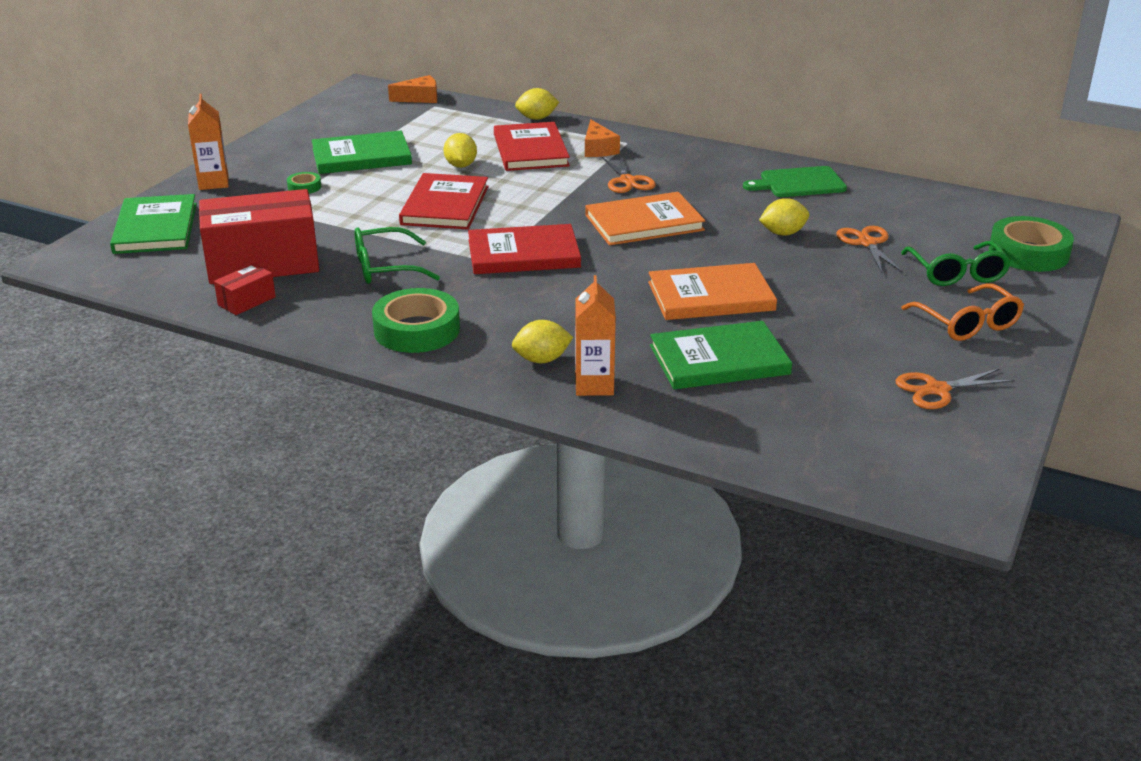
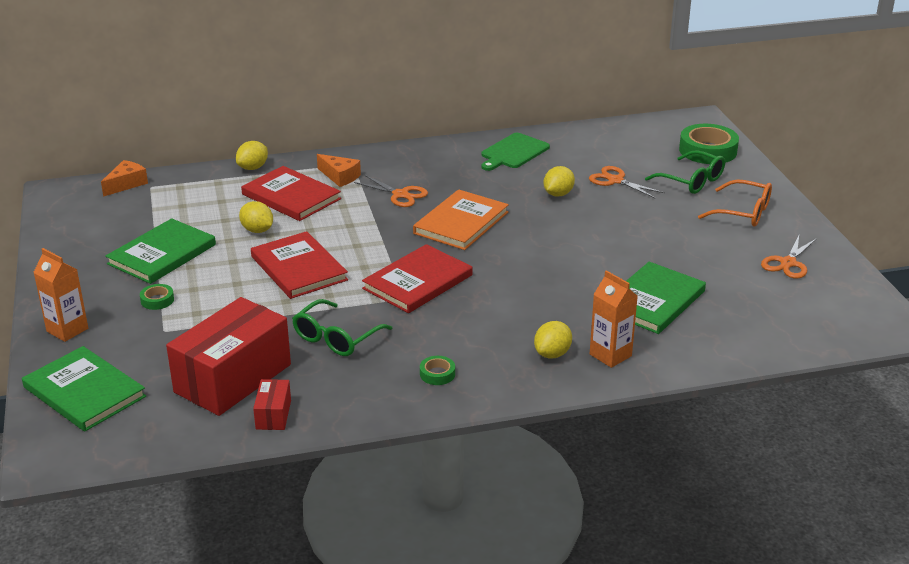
camera: 40 degrees left, 0 degrees up
(417, 330) = (437, 374): green tape -> green tape, size x0.47
(711, 296) = (583, 259): orange book -> none

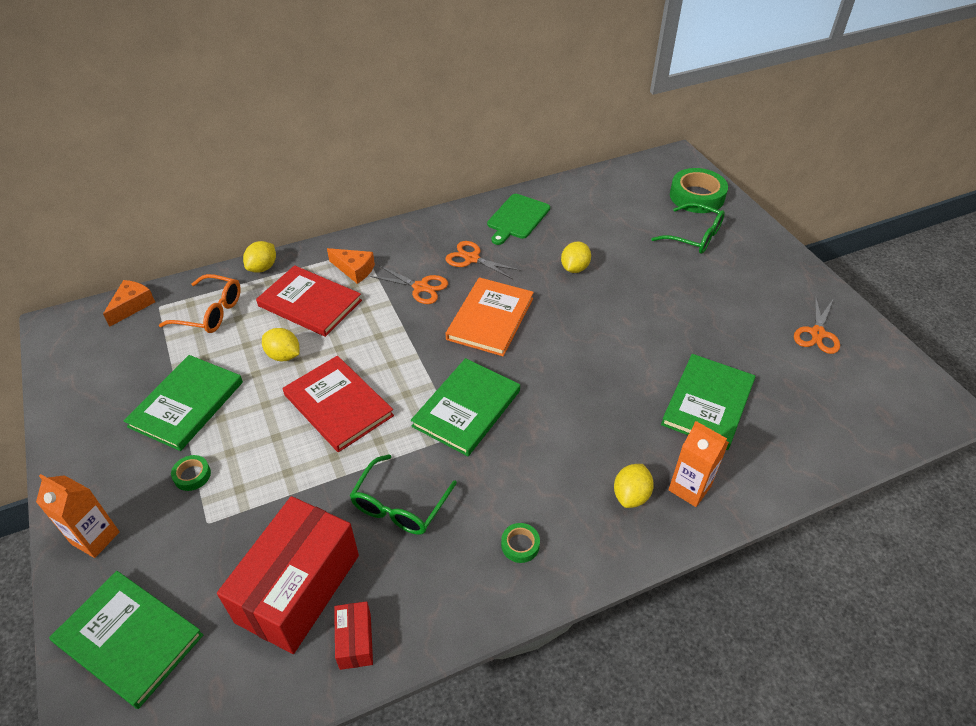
camera: 10 degrees left, 15 degrees up
(418, 282) = (467, 408): red book -> green book
(615, 180) = (624, 244): orange scissors -> orange scissors (472, 259)
(743, 212) = (754, 272): orange glasses -> orange glasses (211, 312)

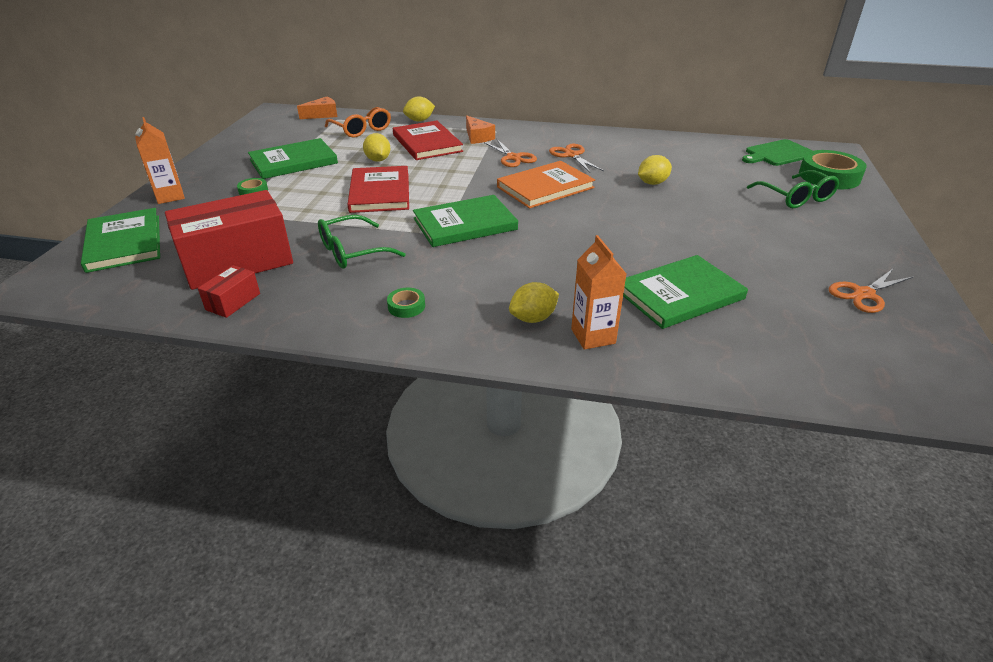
camera: 35 degrees right, 10 degrees down
(517, 218) = (637, 146): green cutting board -> green cutting board (778, 154)

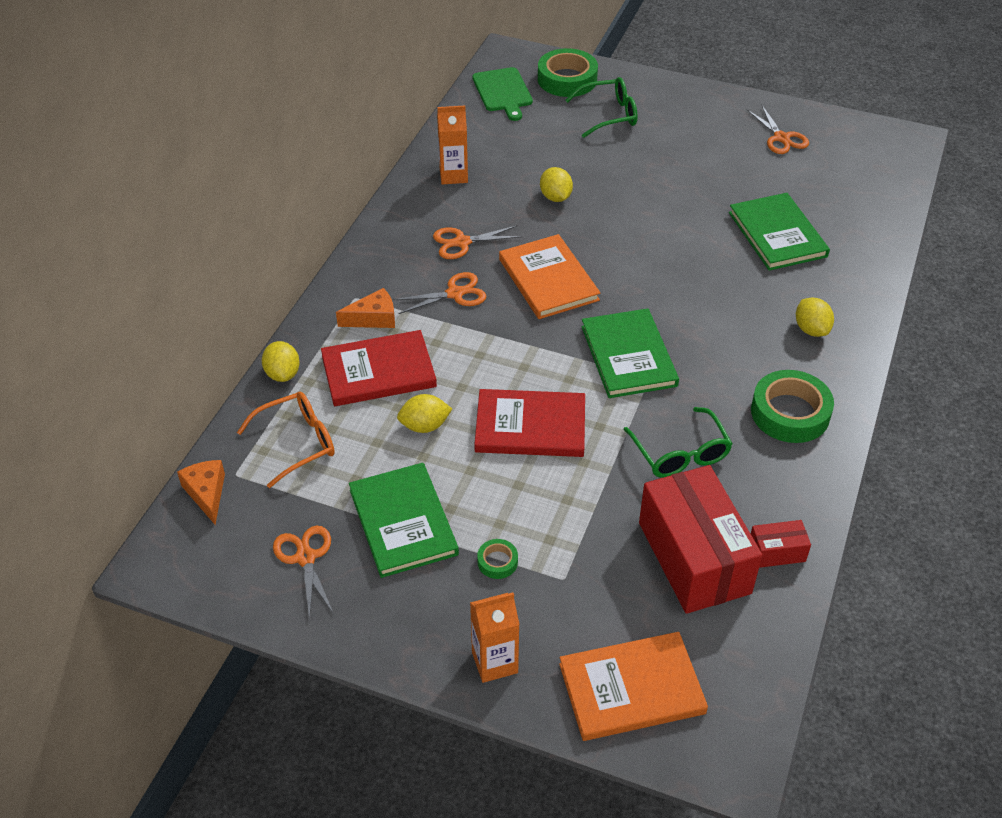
camera: 80 degrees left, 10 degrees up
(124, 243) = (631, 689): green book -> orange book
(233, 301) = (776, 552): red box -> red box turned 45 degrees counterclockwise
(270, 140) = (305, 558): none -> orange scissors
(406, 306) = (790, 413): green tape -> green tape, size x2.13
(593, 336) = (837, 298): orange carton -> orange carton (453, 175)

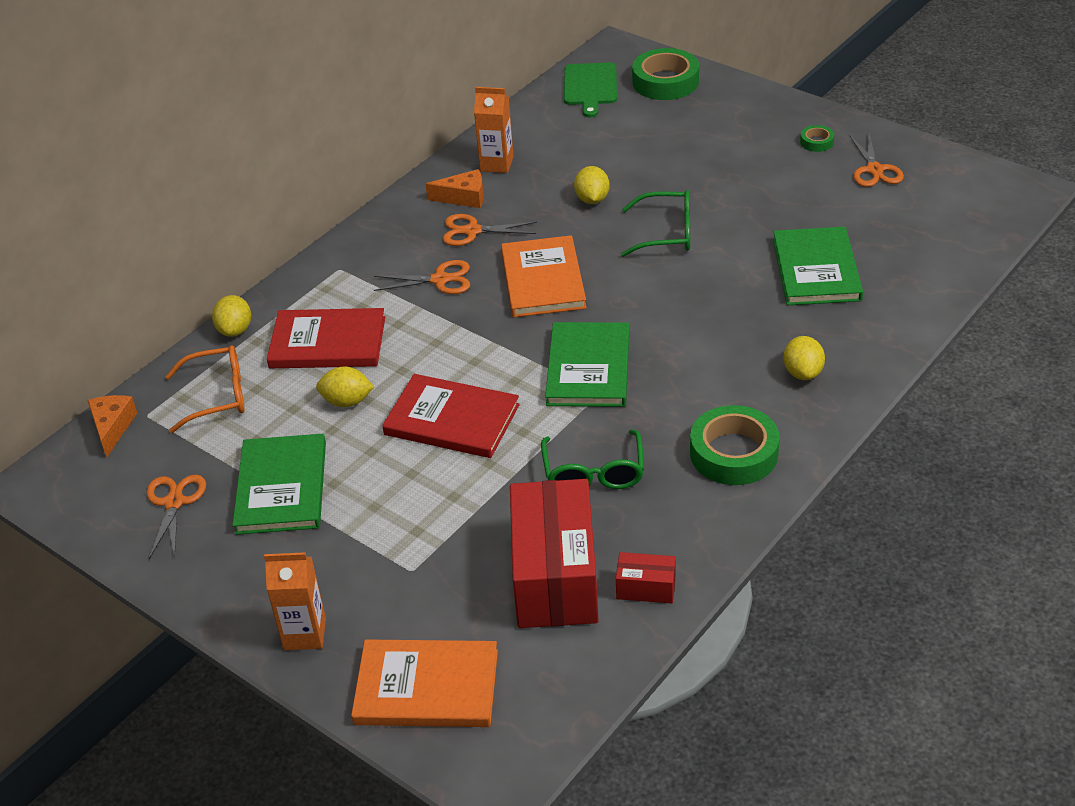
camera: 20 degrees right, 5 degrees down
(373, 318) = (347, 291): orange cheese -> orange cheese (463, 197)
(497, 562) = (354, 542): green tape -> green tape (816, 142)
(609, 115) = (693, 123): green glasses -> green glasses (667, 233)

